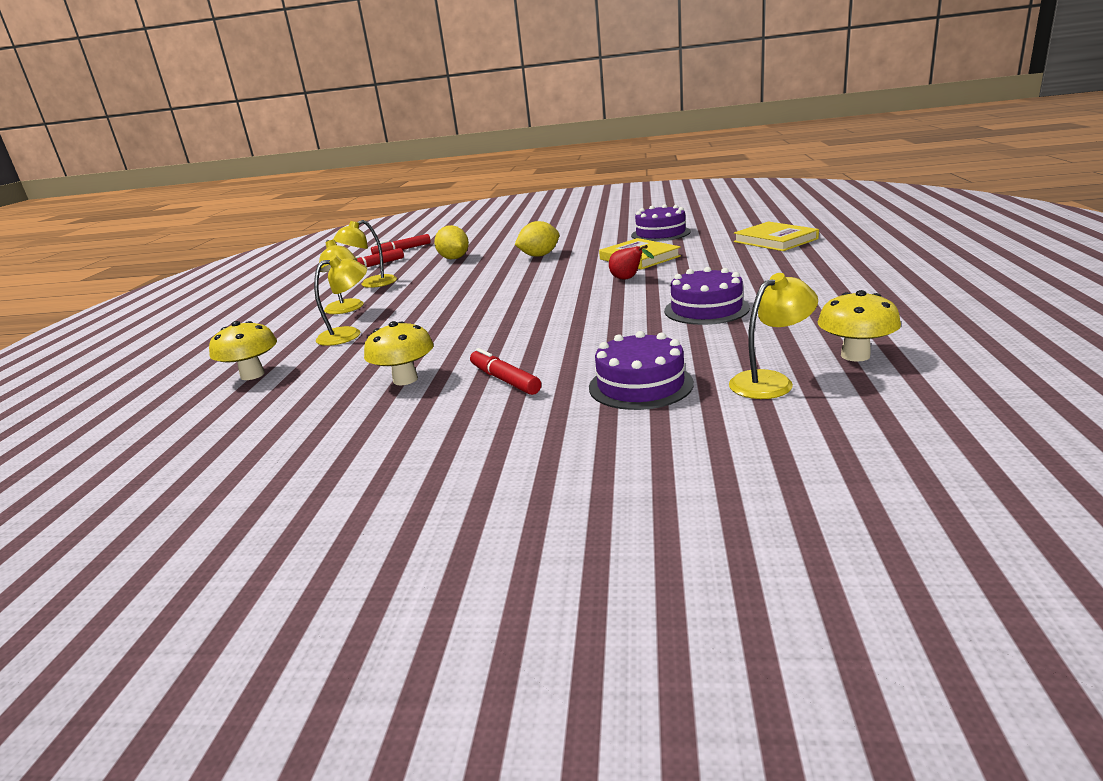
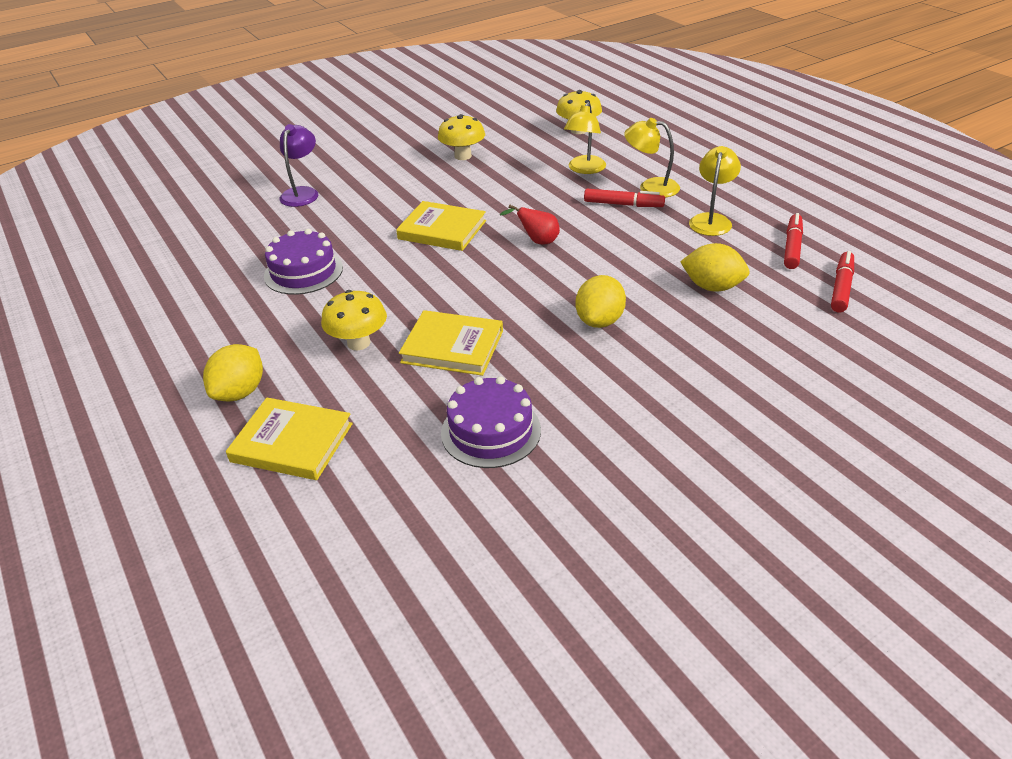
camera: 140 degrees right, 15 degrees up
(504, 380) = (395, 173): red marker -> red marker (623, 204)
(548, 315) = (442, 230): none -> yellow book
(628, 279) = (421, 298): red pear -> red pear (537, 241)
(640, 385) = (302, 193): purple cake -> purple lamp
(770, 381) = (221, 216): yellow lamp -> none
(801, 258) = (240, 392): none -> yellow lemon
(855, 355) = (169, 250): yellow mushroom -> yellow mushroom (358, 343)

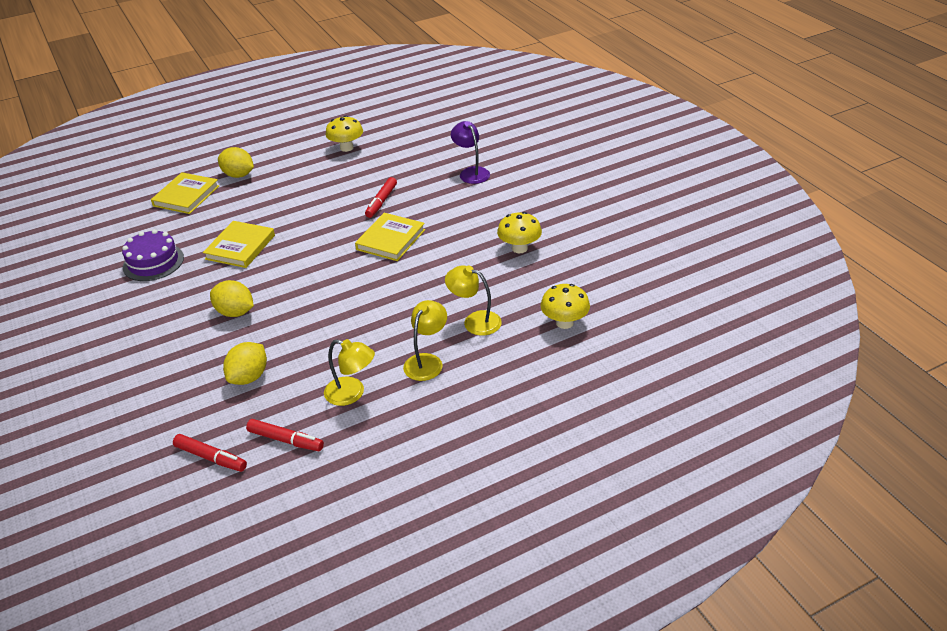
camera: 95 degrees right, 0 degrees up
(302, 193) = (471, 172): purple lamp -> purple lamp turned 135 degrees counterclockwise
(303, 271) = (356, 183): purple cake -> none
(358, 343) = (263, 211): yellow mushroom -> yellow mushroom (346, 148)
(537, 241) = (355, 287): red pear -> none
(623, 204) = (399, 340): red marker -> red marker (381, 202)

